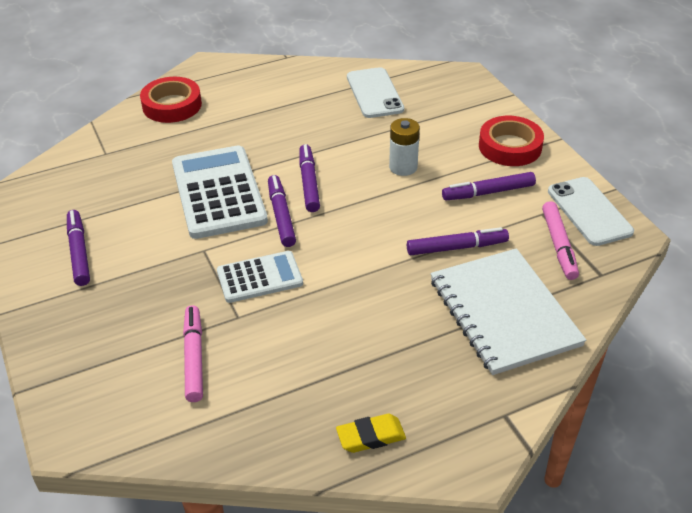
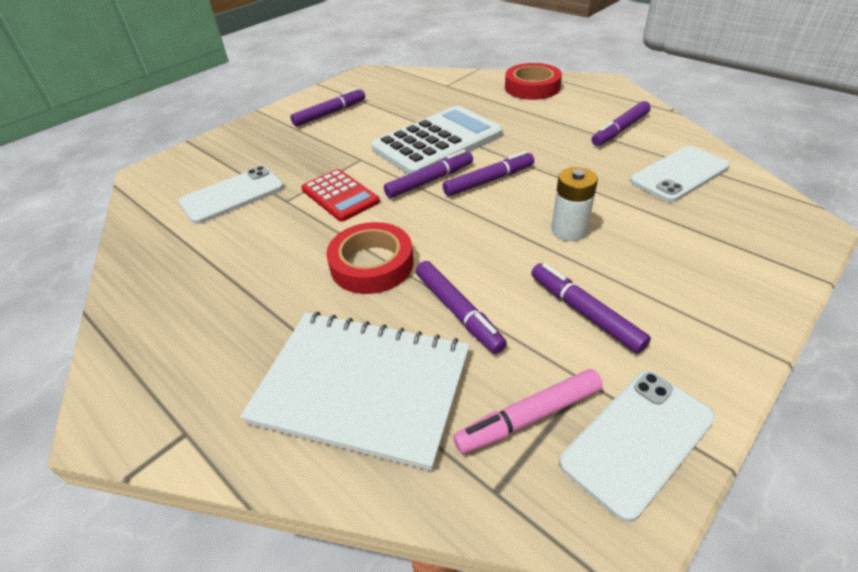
camera: 70 degrees right, 0 degrees up
(194, 358) = (232, 195): pink marker -> white phone
(259, 277) = (340, 196): white calculator -> red calculator
(293, 91) = (620, 130): none -> purple marker
(371, 436) = (148, 325): yellow eraser -> none
(504, 312) = (362, 387): white notebook -> white notebook turned 60 degrees clockwise
(510, 146) = (703, 309): red tape -> red tape (372, 264)

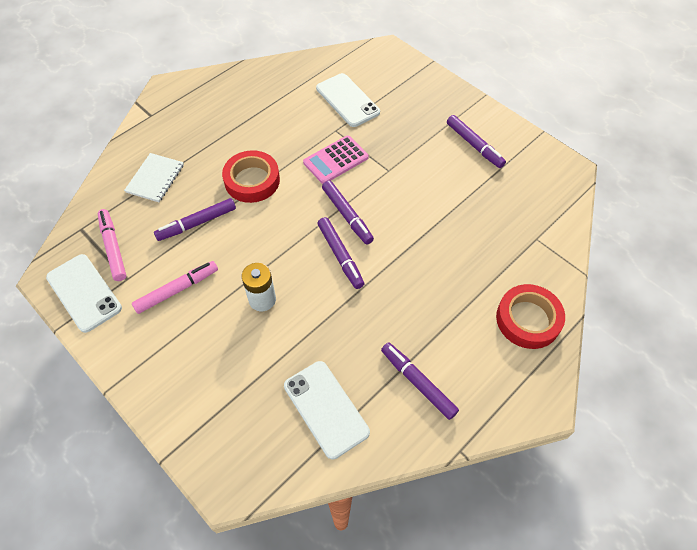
camera: 90 degrees right, 15 degrees up
(340, 196) = (336, 160): red calculator -> pink calculator
(362, 387) = (155, 178): white notebook -> white notebook, size x0.53
(437, 142) = (410, 224): white calculator -> none
(584, 312) = (177, 290): purple marker -> pink marker

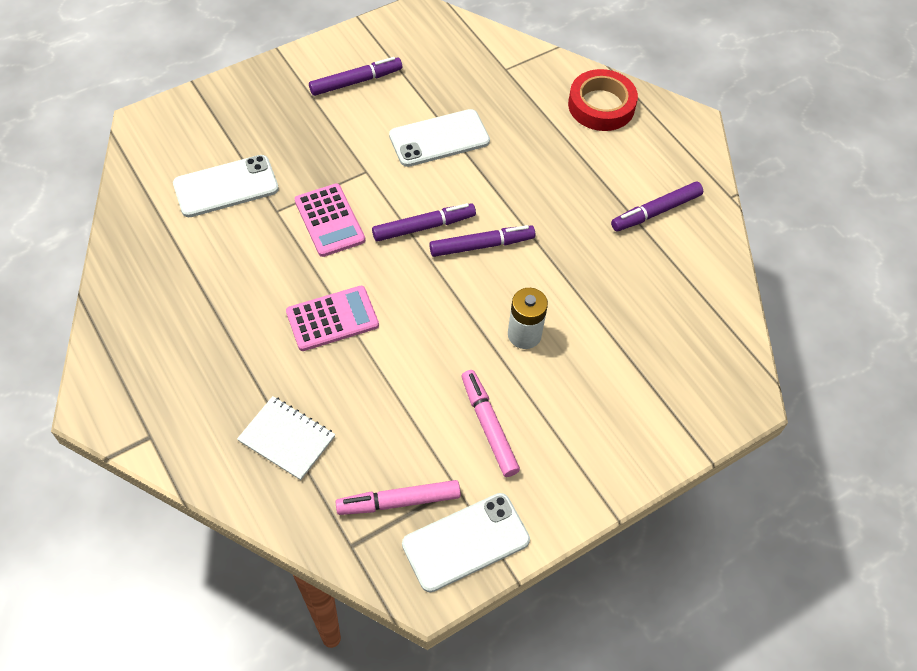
camera: 80 degrees left, 0 degrees up
(197, 223) = (386, 393): purple marker -> none
(252, 180) = (332, 319): red tape -> pink calculator
(326, 408) = (673, 296): white phone -> white phone (439, 138)

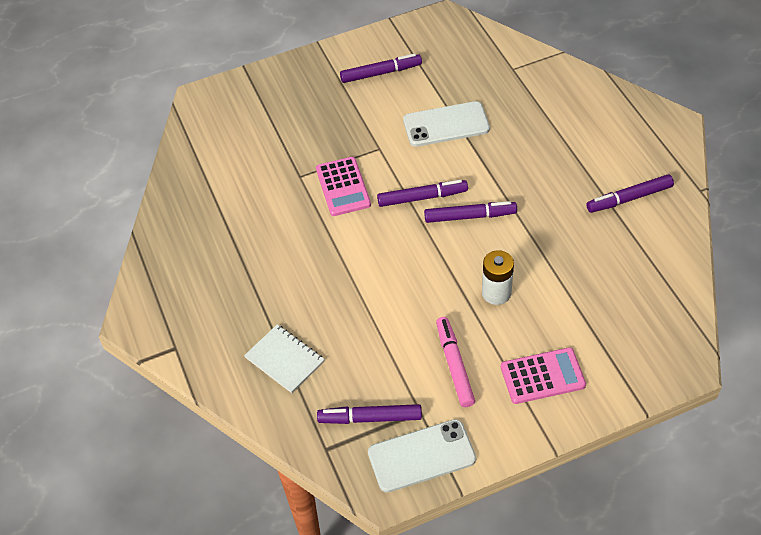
camera: 15 degrees right, 5 degrees down
(226, 186) = (260, 154): white phone -> none
(332, 319) = (335, 267): pink calculator -> pink calculator (542, 376)
(399, 501) = (370, 418): pink marker -> purple marker
(601, 105) = (594, 104): red tape -> none

